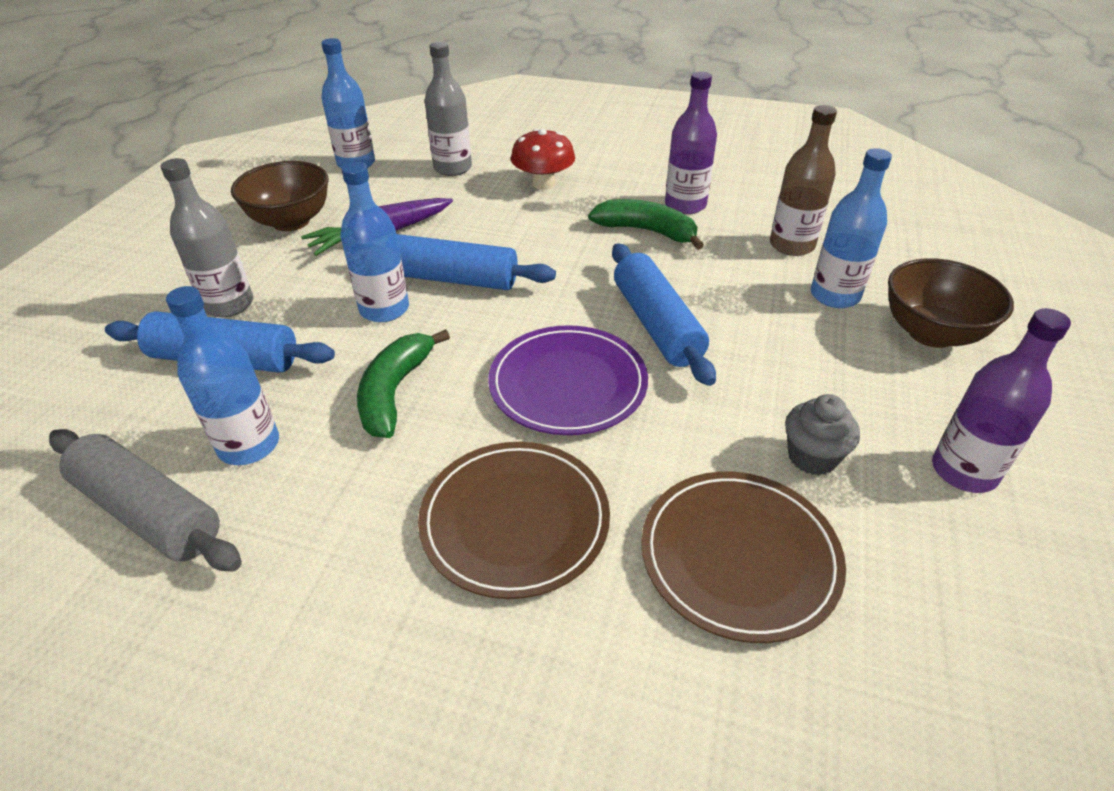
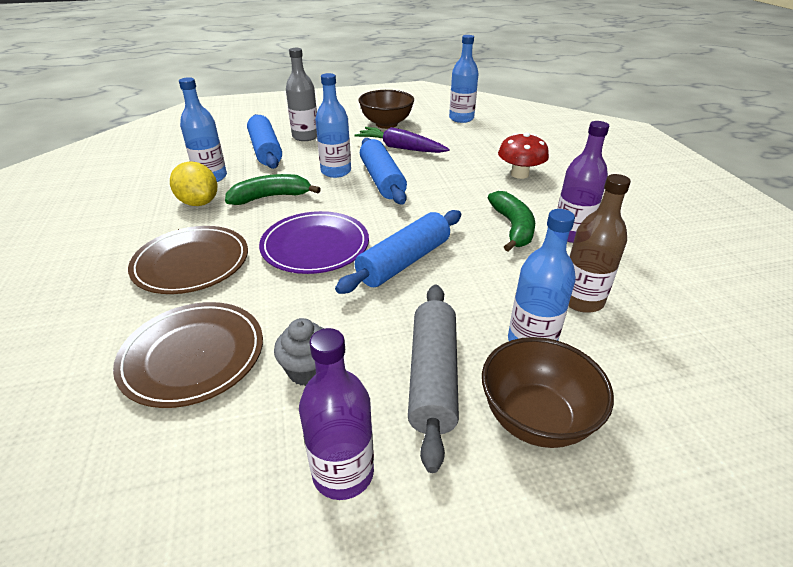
camera: 60 degrees right, 5 degrees down
(148, 512) = (161, 173): grey rolling pin -> grey rolling pin (432, 377)
(328, 478) = (199, 202): none -> yellow lemon
(453, 168) = (495, 143): grey bottle -> none

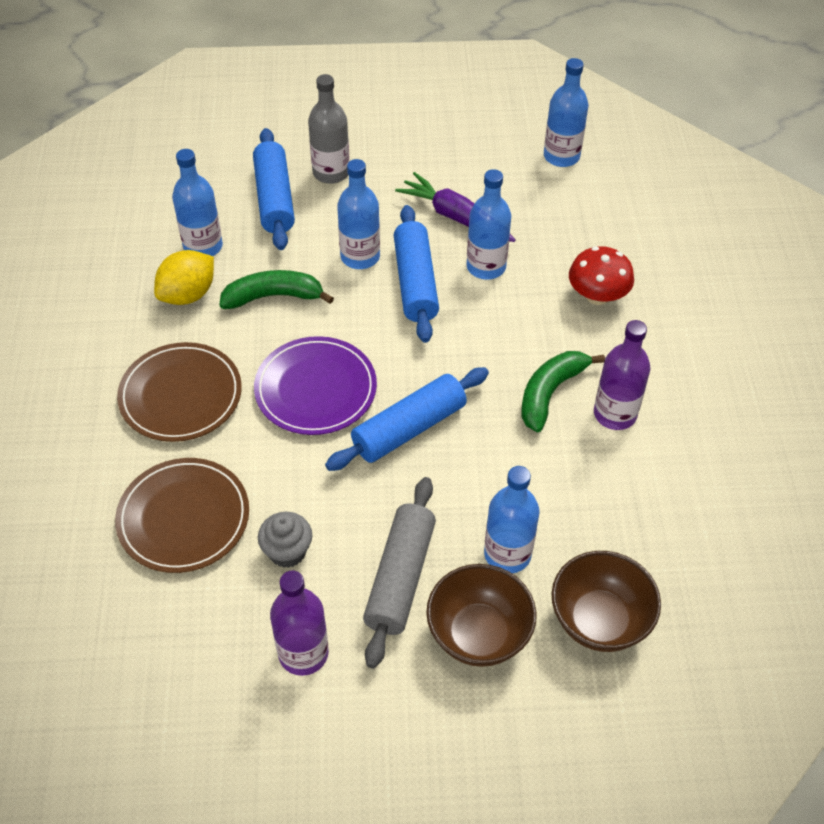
camera: 10 degrees right, 15 degrees up
(199, 202) = (188, 294): yellow lemon -> yellow lemon turned 75 degrees clockwise
(386, 124) = (449, 157): brown bowl -> brown bowl (599, 620)
(432, 168) = (486, 267): none -> blue bottle
(513, 227) = (550, 393): green banana -> green banana turned 150 degrees counterclockwise
(581, 300) = (581, 512): brown bottle -> none

